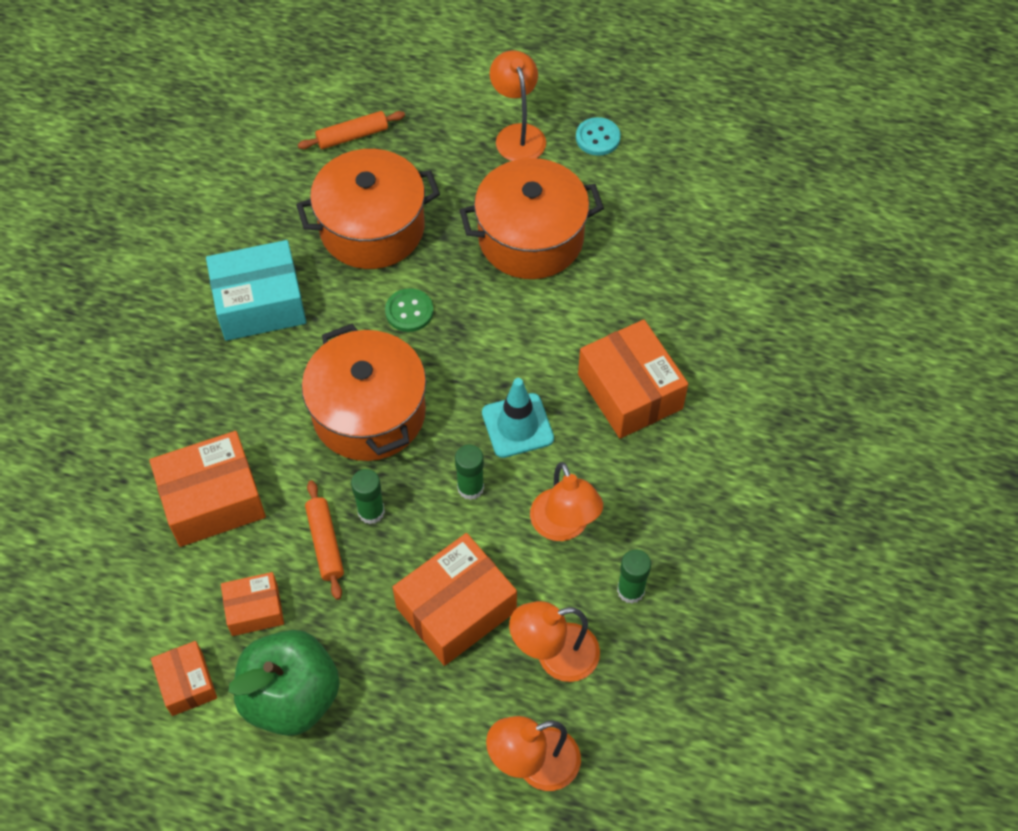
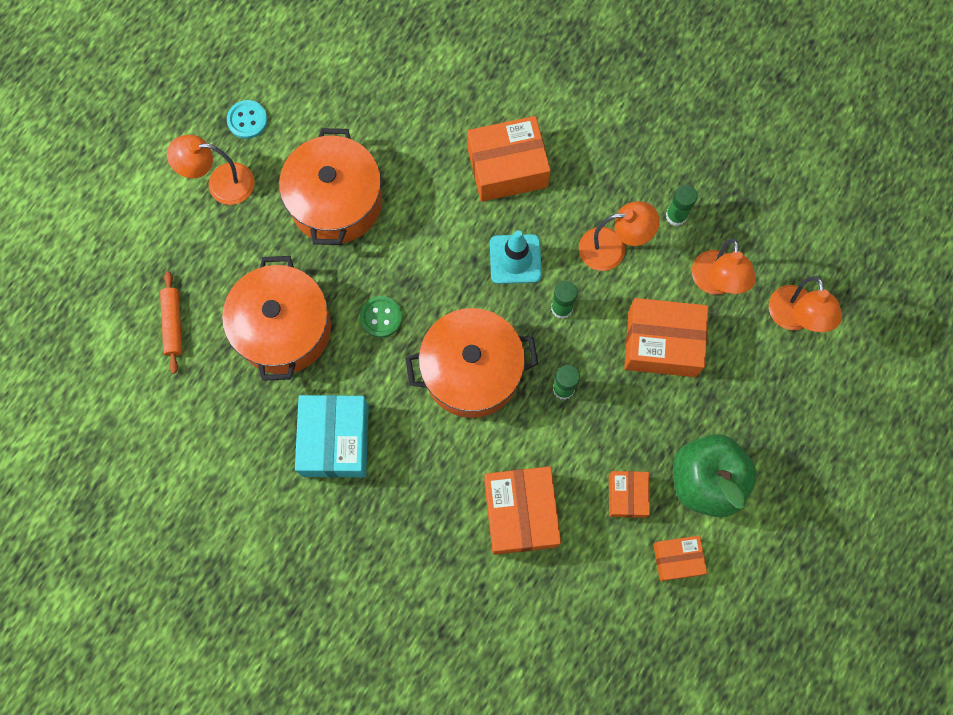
camera: 75 degrees left, 15 degrees up
(325, 543) = (582, 430): orange rolling pin -> none
(456, 609) = (662, 343): orange box -> orange box turned 60 degrees counterclockwise

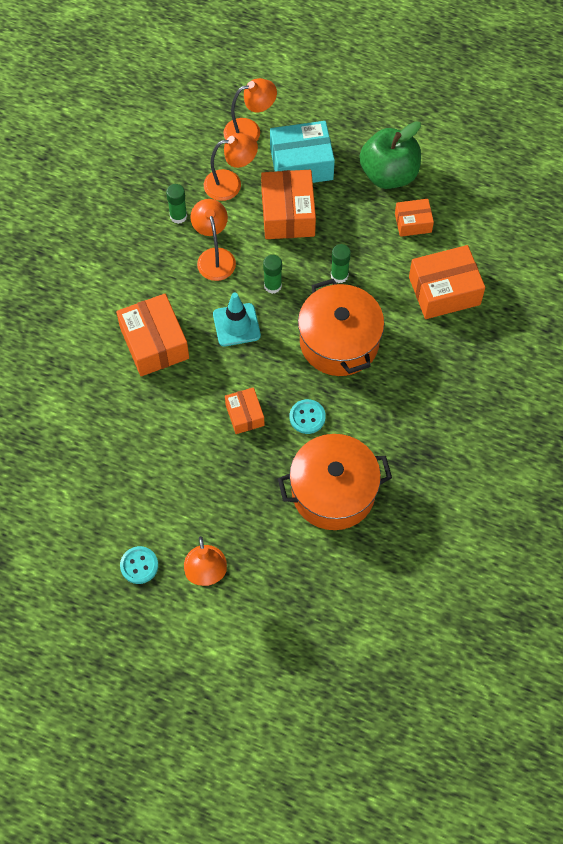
camera: 100 degrees left, 10 degrees down
(173, 324) = (348, 585): orange rolling pin -> none
(335, 440) = (419, 432): turquoise box -> turquoise box (301, 164)
(336, 202) = (208, 473): orange pot -> none
(381, 317) = (307, 417): green button -> turquoise button
(677, 559) = (451, 186): orange box -> orange box (244, 415)

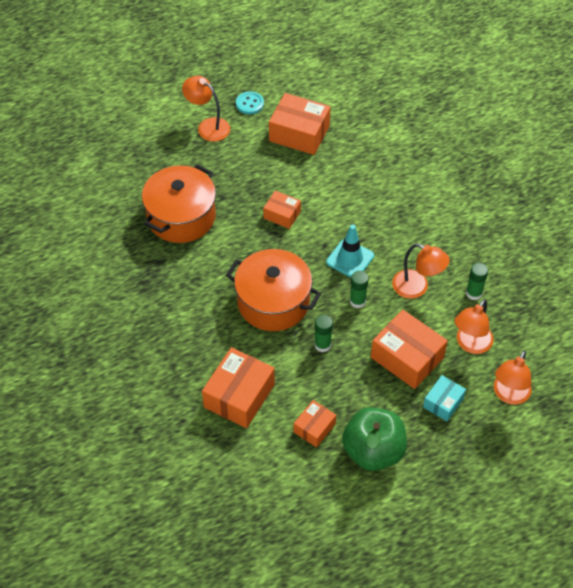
camera: 135 degrees right, 10 degrees down
(154, 343) = (385, 209): orange box -> orange box (299, 133)
(301, 164) = (443, 403): turquoise box -> turquoise box, size x0.57
(307, 417) = (243, 243): turquoise button -> none

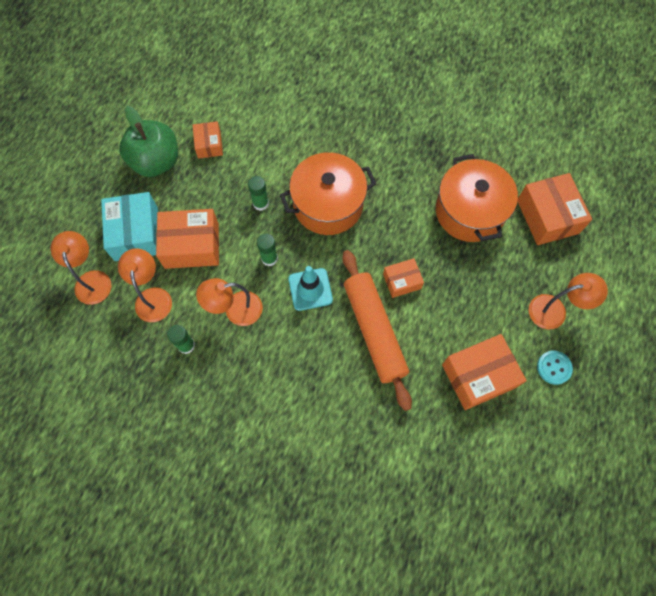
camera: 135 degrees right, 15 degrees up
(239, 396) = (279, 124): orange box -> orange box (547, 216)
(335, 203) = (374, 331): none -> orange rolling pin
(443, 403) = (136, 233): turquoise box -> turquoise box, size x1.76

